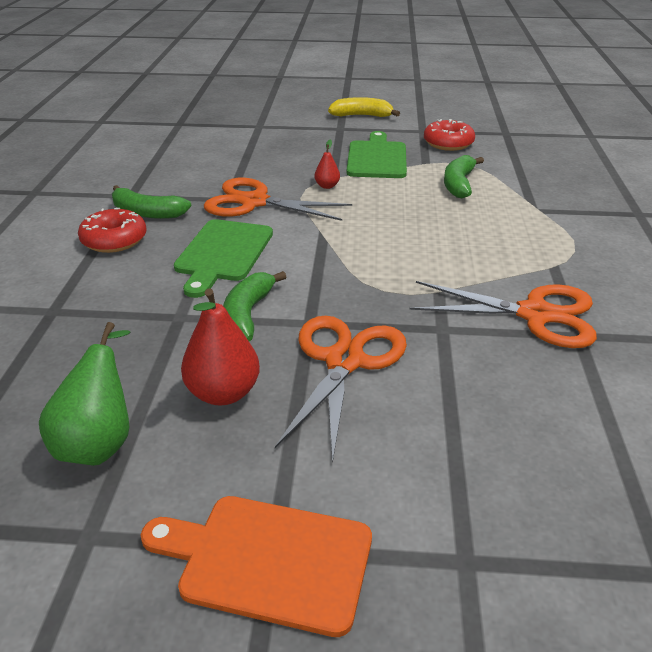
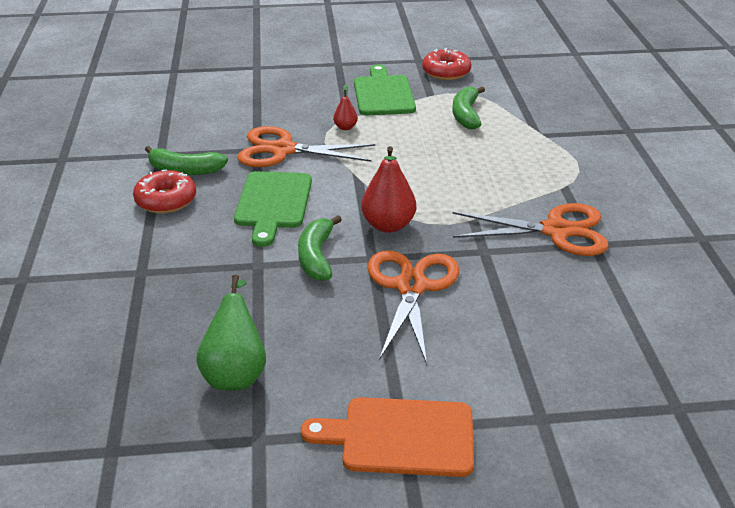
camera: 10 degrees left, 0 degrees up
(223, 393) = (321, 323): red pear -> red pear (388, 225)
(362, 116) = (355, 47): yellow banana -> none

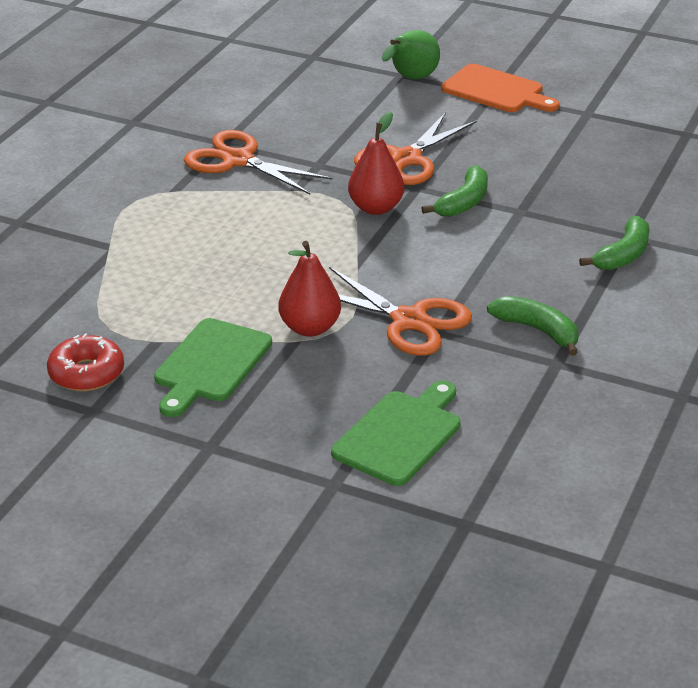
camera: 150 degrees left, 0 degrees up
(166, 200) = (576, 299): red donut -> none
(236, 373) = (583, 148): green pear -> green pear (411, 79)
(273, 203) = (466, 261): green cutting board -> green cutting board (400, 435)
(345, 127) = (310, 328): red pear -> red pear, size x1.90
(466, 115) = (153, 298): green banana -> green banana (623, 255)

